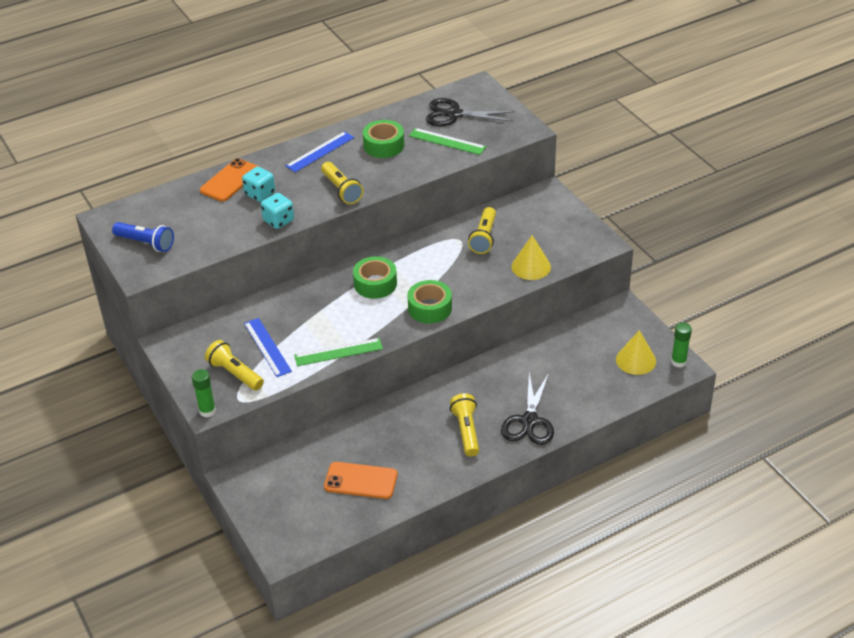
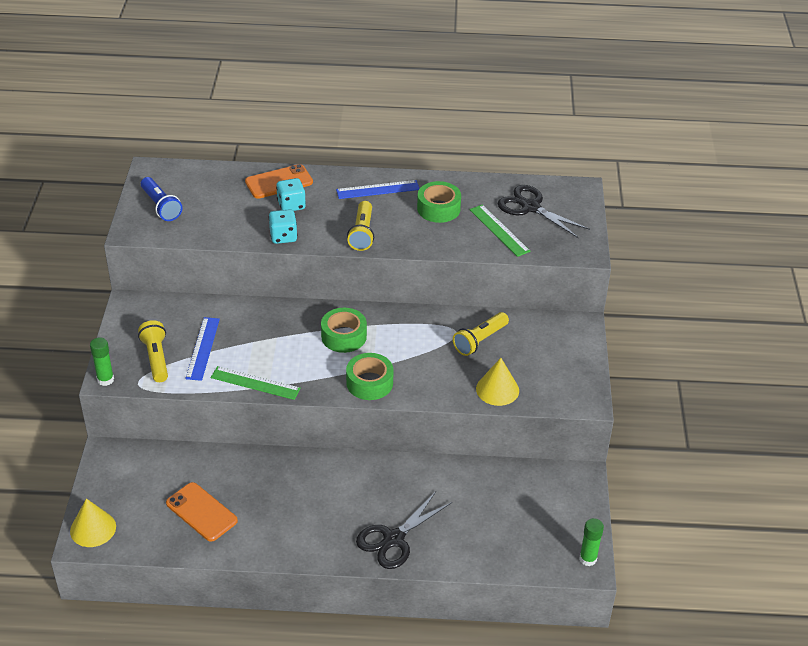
camera: 30 degrees right, 0 degrees up
(466, 431) = (330, 517): yellow flashlight -> none
(636, 360) = (547, 534): yellow cone -> yellow cone (93, 528)

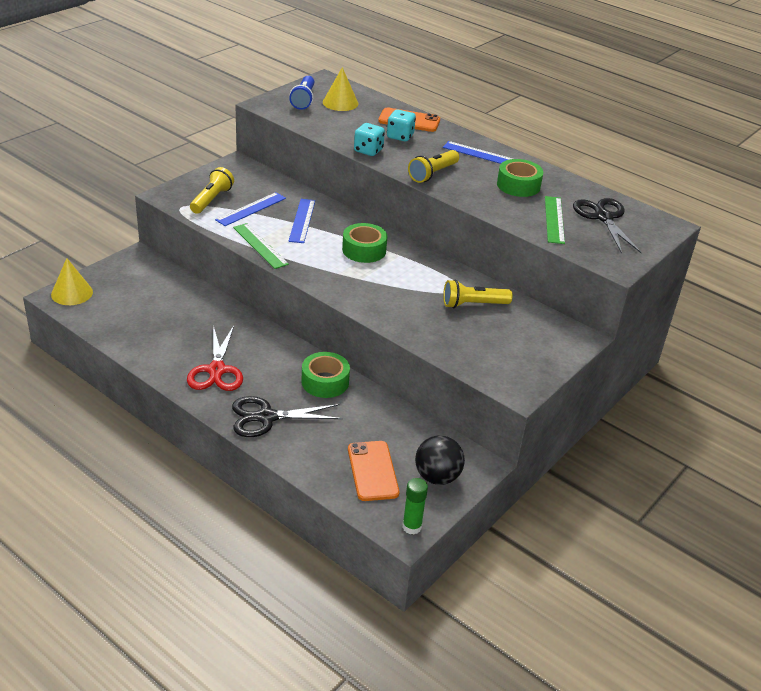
camera: 35 degrees right, 5 degrees down
(105, 380) = (162, 195): green glue stick -> none
(201, 512) = (152, 322): orange phone -> orange phone (373, 471)
(260, 335) = (302, 220): none -> blue ruler
(308, 523) = (216, 370): none -> red scissors
(369, 383) = (346, 287): green tape -> green tape (325, 382)
(497, 389) = (446, 343): yellow cone -> yellow cone (340, 103)
(564, 506) = (437, 477): none -> black ball

